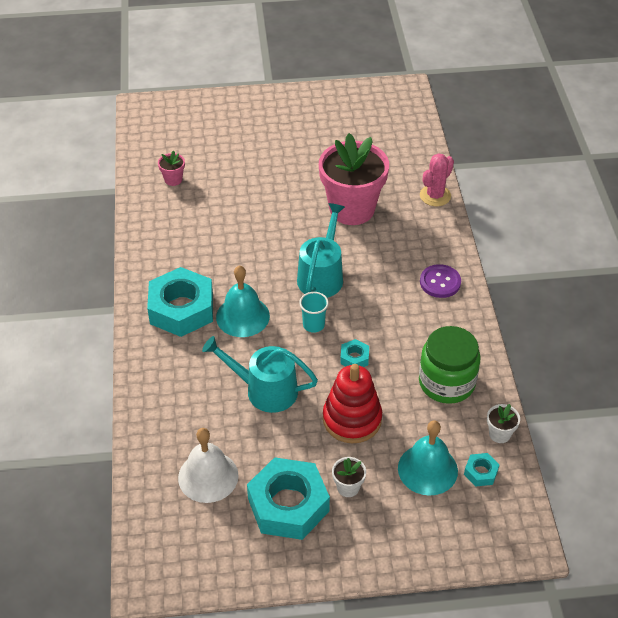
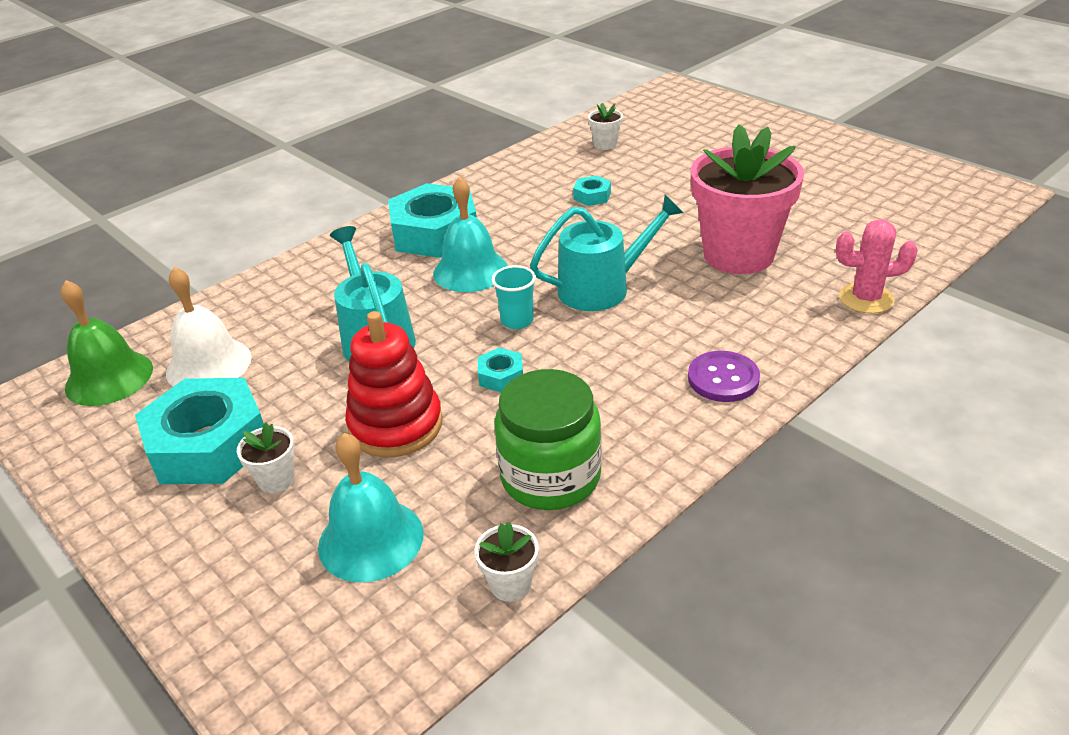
camera: 55 degrees right, 10 degrees down
(169, 530) = (109, 378): none -> green bell
(173, 179) = (605, 144): pink flower pot -> white flower pot
(481, 472) = (414, 602): turquoise nut -> turquoise nut (592, 196)

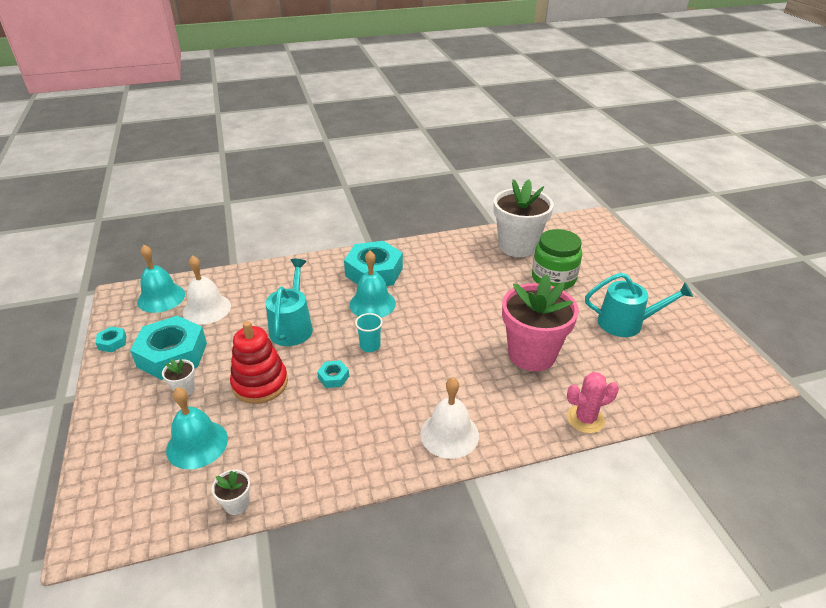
camera: 25 degrees right, 0 degrees up
(109, 378) = (161, 298): green bell -> turquoise bell
(550, 476) = (307, 451): green jar -> green jar (553, 278)
(592, 196) = (479, 280): turquoise nut -> turquoise nut (112, 342)
(601, 288) = (432, 344): turquoise watering can -> turquoise watering can (626, 323)
(605, 144) = (517, 246): white flower pot -> white flower pot, size x2.48
(723, 378) = (449, 434): purple button -> white bell
(866, 298) = (585, 419): pink cactus -> pink cactus turned 45 degrees counterclockwise

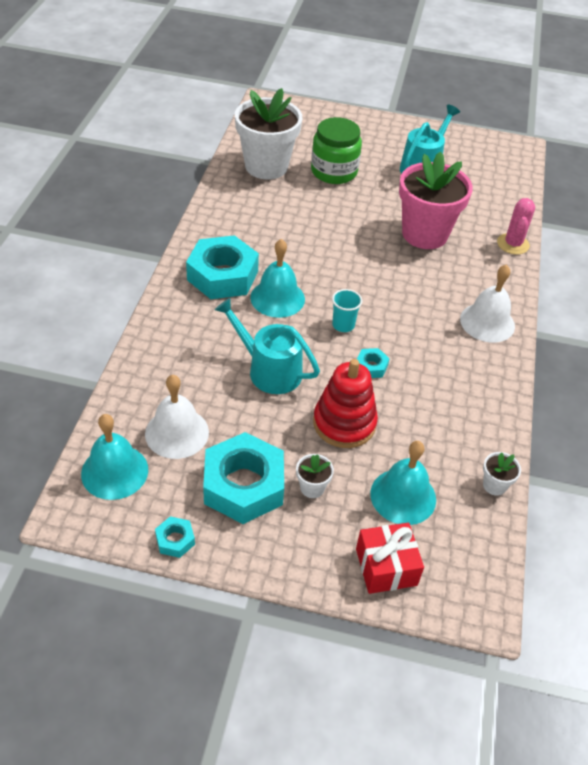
camera: 65 degrees left, 10 degrees up
(118, 458) = (386, 567): none -> red gift

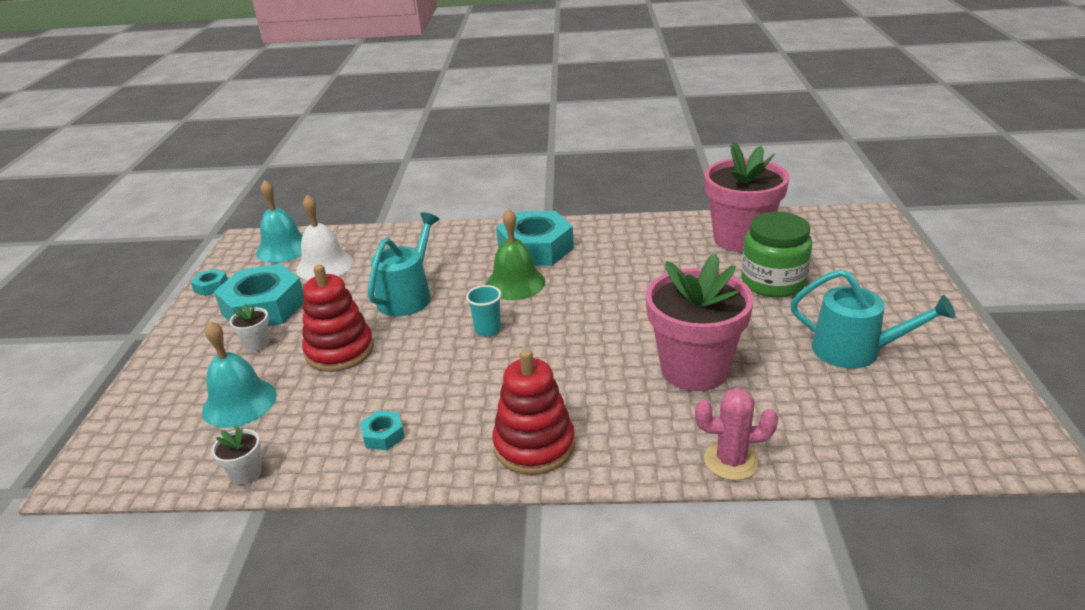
camera: 85 degrees right, 15 degrees down
(266, 166) = (740, 239): white flower pot -> pink flower pot
(277, 298) = (515, 283): turquoise bell -> green bell
(371, 366) = (426, 357): turquoise nut -> turquoise nut (383, 435)
(386, 567) = (154, 401): red gift -> none
(487, 322) = (534, 445): white bell -> red stacking toy

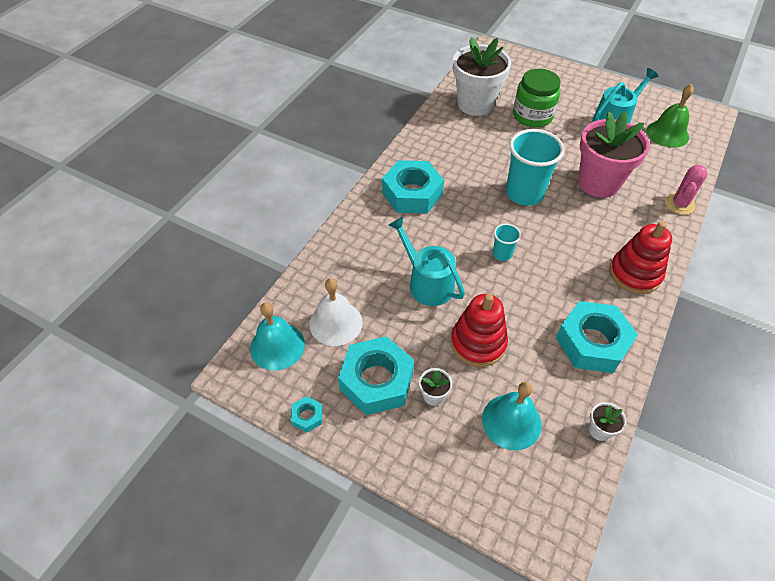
camera: 65 degrees left, 20 degrees up
(383, 435) = (592, 342): turquoise nut -> turquoise nut, size x2.32
(515, 283) = (452, 220): green bell -> green bell (667, 133)
(609, 317) = (524, 193): none -> turquoise cup
(740, 239) = (475, 104): pink flower pot -> white flower pot

